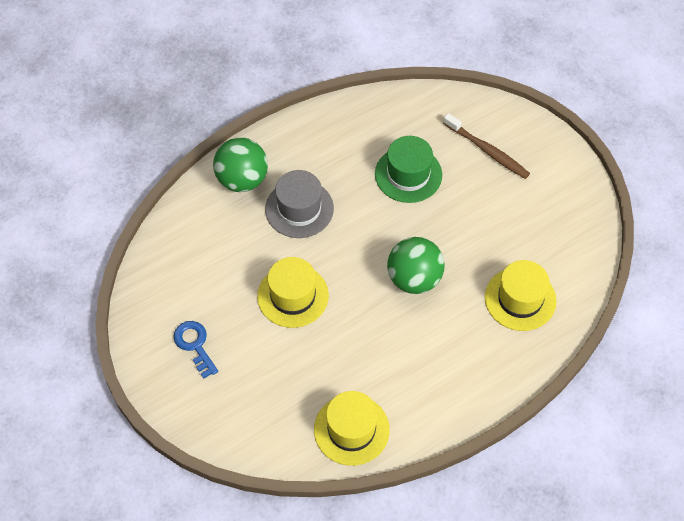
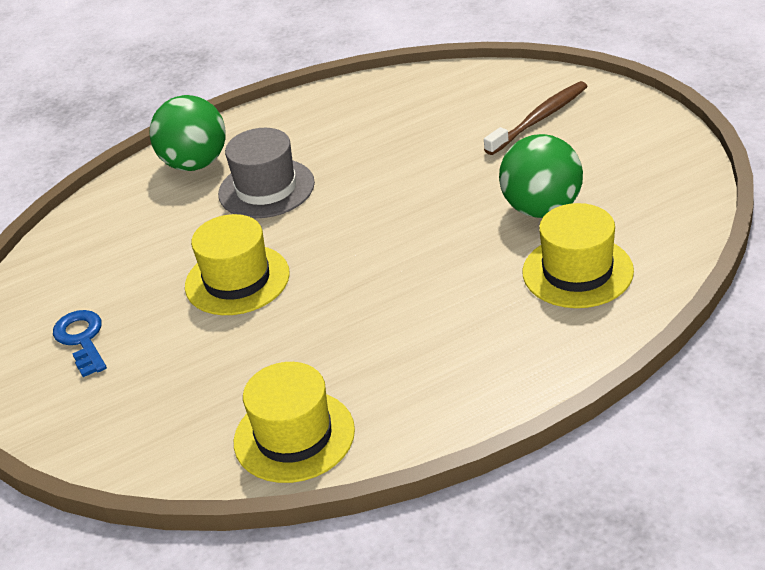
camera: 10 degrees right, 20 degrees down
(408, 174) = (424, 147): green hat -> none
(414, 279) = (418, 255): green ball -> green ball (542, 209)
(487, 150) = (539, 119): brown toothbrush -> brown toothbrush turned 90 degrees counterclockwise

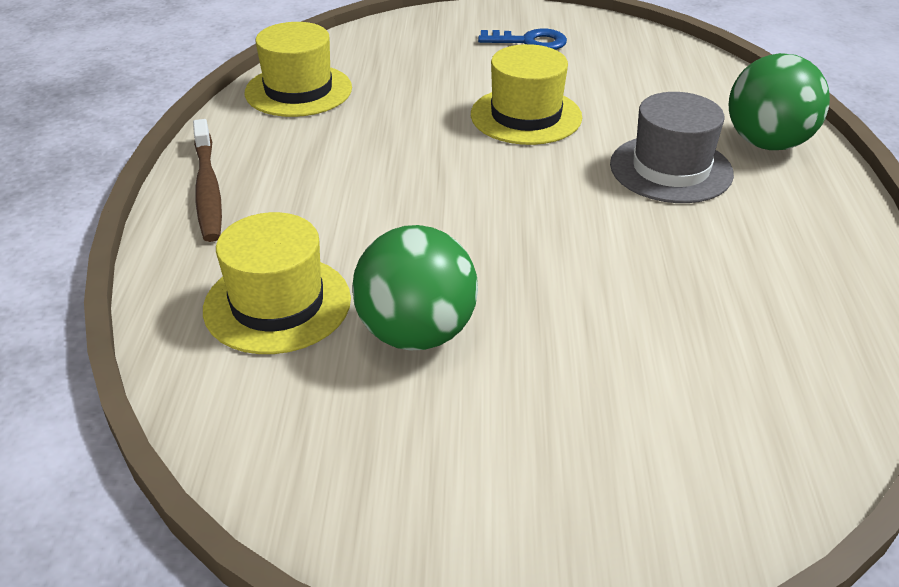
camera: 115 degrees right, 0 degrees up
(539, 119) = (631, 437): brown toothbrush -> brown toothbrush (208, 189)

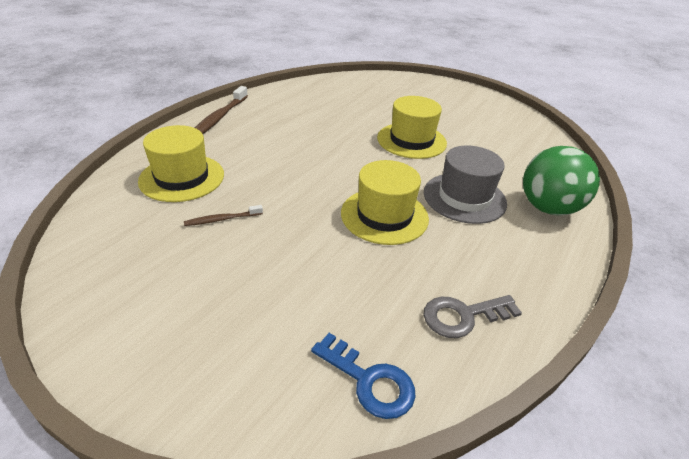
camera: 30 degrees right, 0 degrees up
(298, 90) = (312, 91): yellow hat -> yellow hat (384, 215)
(416, 333) = (222, 219): green ball -> brown toothbrush
(529, 42) = (459, 106): blue key -> blue key (369, 380)
(814, 308) = (463, 316): none -> grey key

